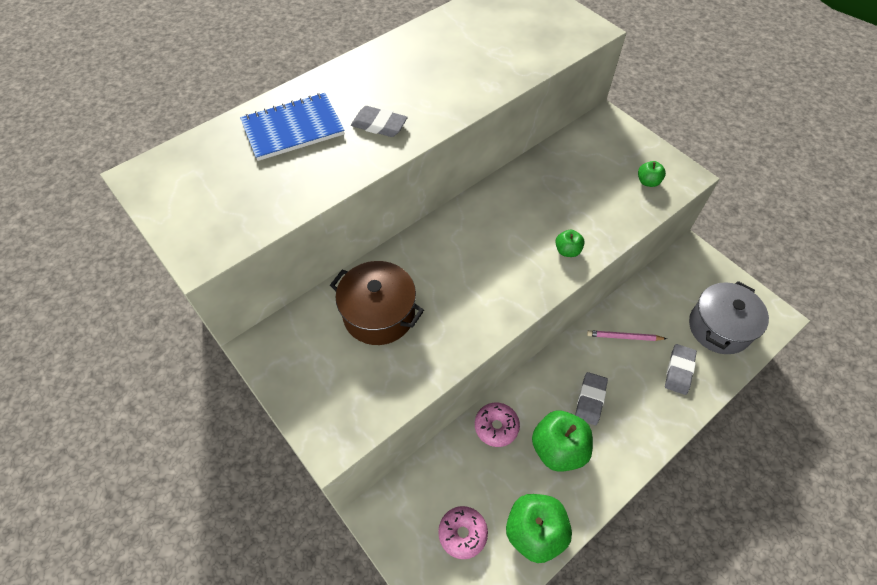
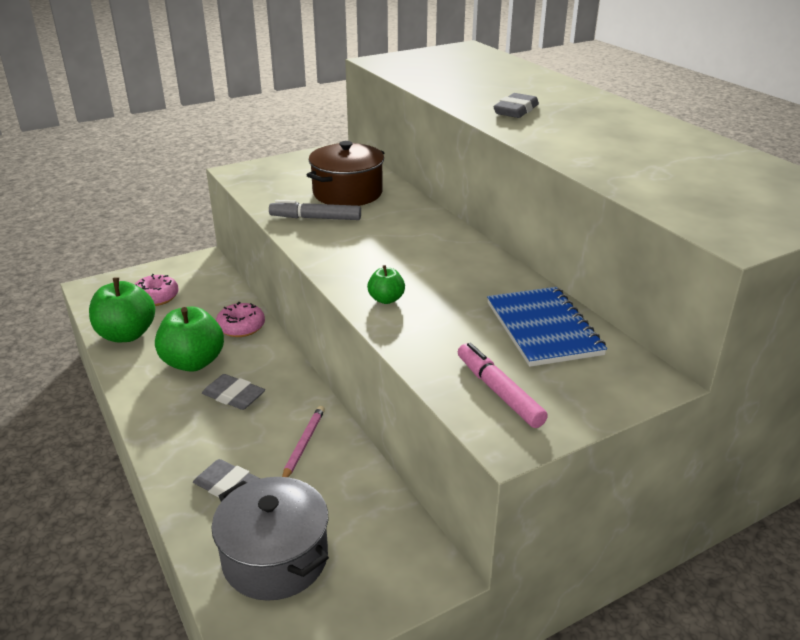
camera: 100 degrees right, 25 degrees down
(293, 128) = (515, 83): blue notebook -> blue notebook (543, 328)
(441, 329) = (315, 218): none -> grey marker
(648, 182) = (498, 392): green apple -> pink marker

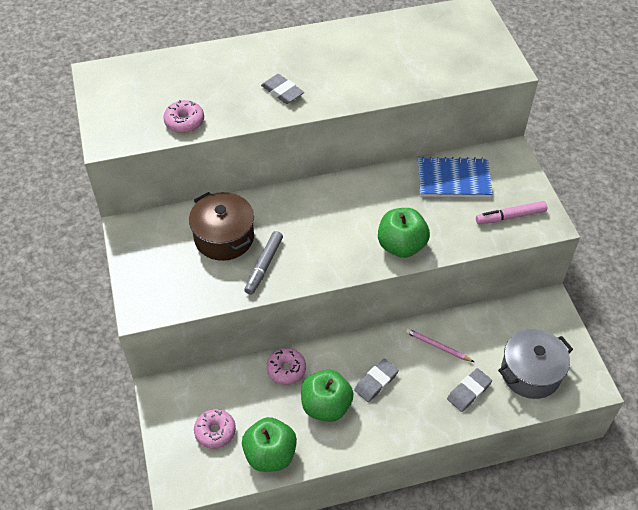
camera: 75 degrees left, 20 degrees up
(386, 299) = (401, 246): green apple -> green apple, size x2.02
(428, 80) = (184, 122): none -> pink donut

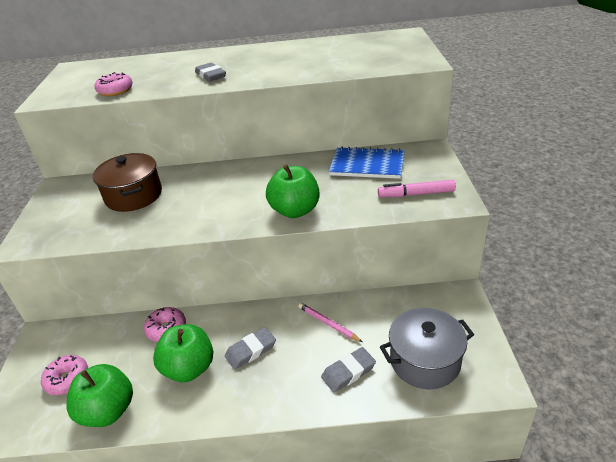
camera: 15 degrees right, 15 degrees down
(264, 266) = (155, 218): grey marker -> none

